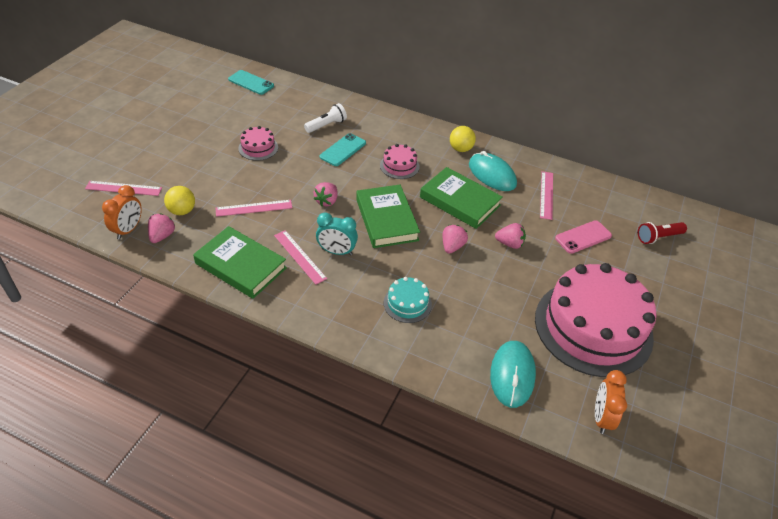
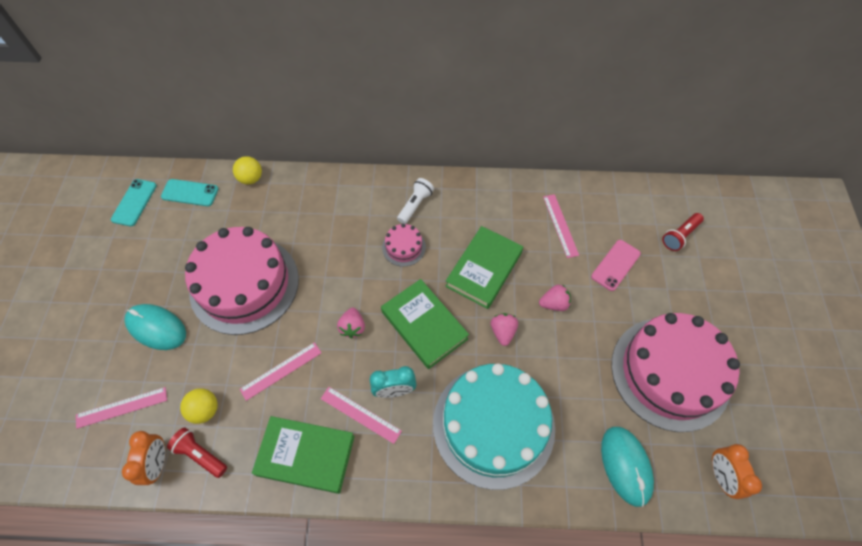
camera: 20 degrees left, 15 degrees up
(162, 236) = (200, 454): pink strawberry -> red flashlight
(258, 148) = (244, 284): pink cake -> pink cake, size x2.38
(326, 125) = (303, 222): white flashlight -> white flashlight (415, 205)
(343, 150) = (336, 249): turquoise phone -> turquoise phone (134, 202)
(407, 303) = (493, 425): turquoise cake -> turquoise cake, size x2.38
(460, 149) = (454, 198): yellow ball -> yellow ball (251, 179)
(460, 201) = (484, 269): green book -> green book turned 75 degrees counterclockwise
(492, 174) = (498, 220): turquoise mouse -> turquoise mouse (156, 328)

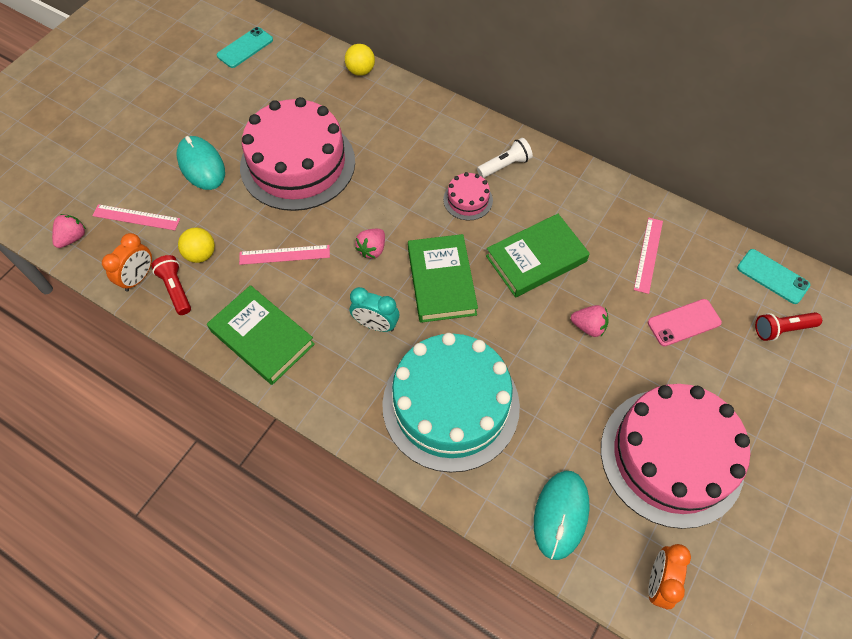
camera: 30 degrees right, 0 degrees up
(190, 193) = (298, 60): turquoise phone -> turquoise phone (772, 276)
(360, 414) = (331, 329): pink ruler -> none
(503, 332) = (516, 326): pink strawberry -> pink strawberry (72, 238)

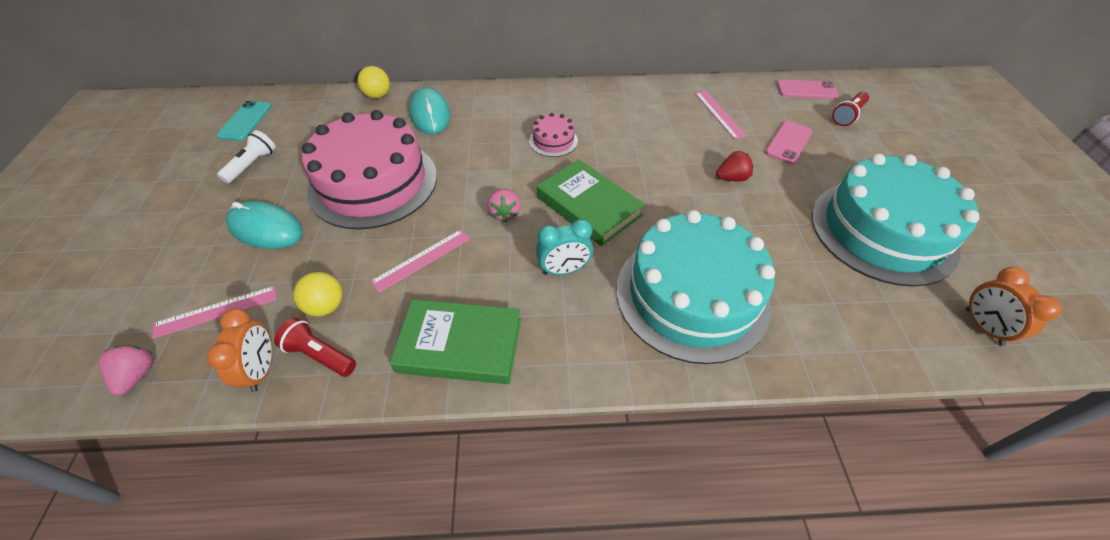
camera: 35 degrees left, 10 degrees down
(505, 165) = (560, 107): white flashlight -> white flashlight (252, 165)
(536, 258) = (646, 154): green book -> none
(561, 515) = (865, 325): turquoise mouse -> turquoise mouse (430, 114)
(588, 327) = (731, 178): pink strawberry -> red strawberry
(671, 456) = (883, 231): pink cake -> turquoise cake
(772, 276) = (806, 90): turquoise phone -> pink phone

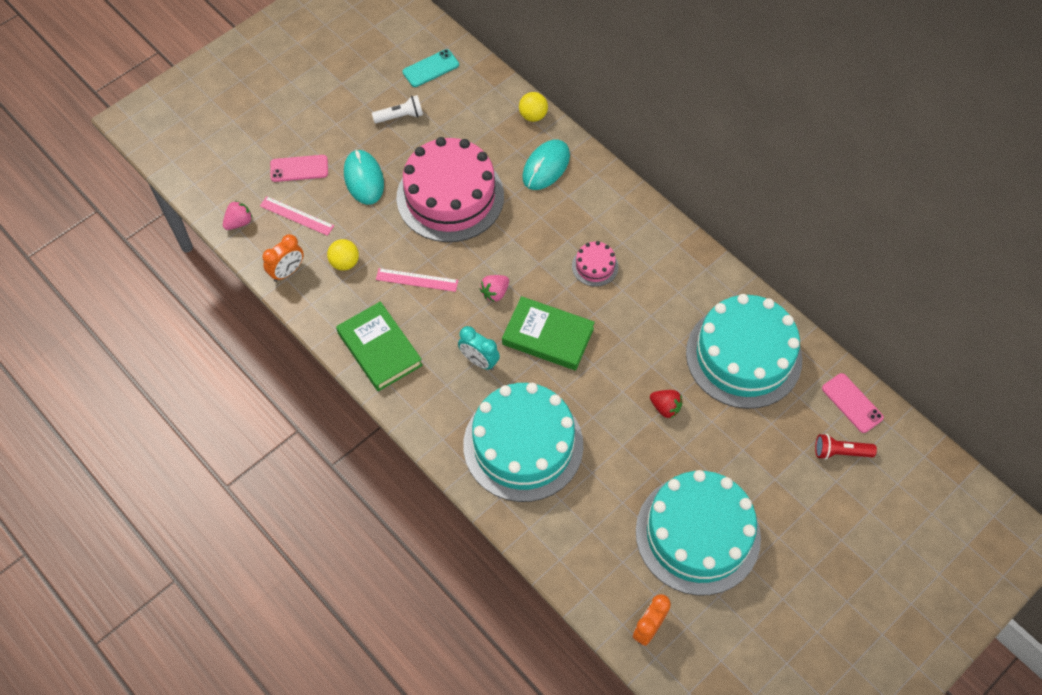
camera: 50 degrees right, 10 degrees up
(320, 355) = (317, 289): red flashlight -> none
(588, 206) = (548, 336): green book -> green book turned 75 degrees counterclockwise
(719, 114) = (743, 356): pink ruler -> turquoise cake
(788, 142) = (752, 424): pink phone -> pink phone (299, 168)

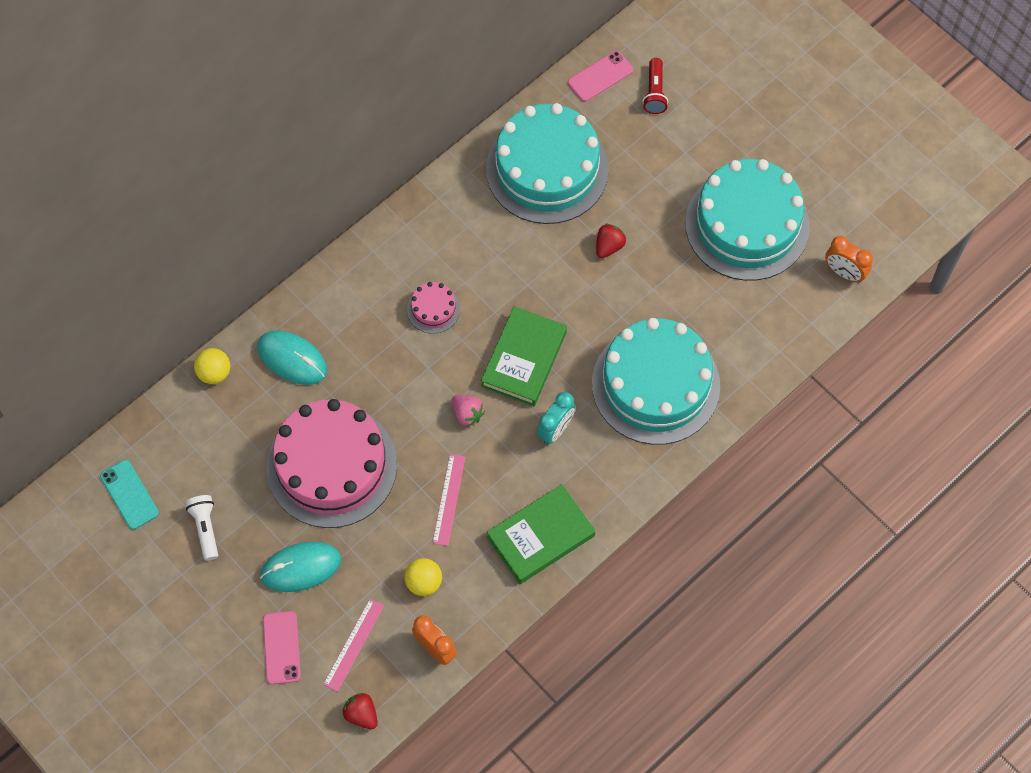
camera: 90 degrees left, 5 degrees up
(239, 222) = (361, 714): pink strawberry -> red strawberry

